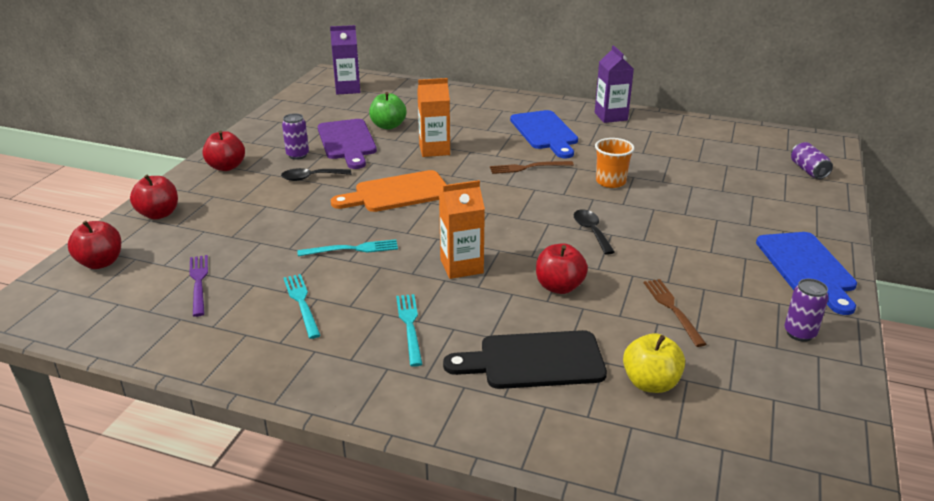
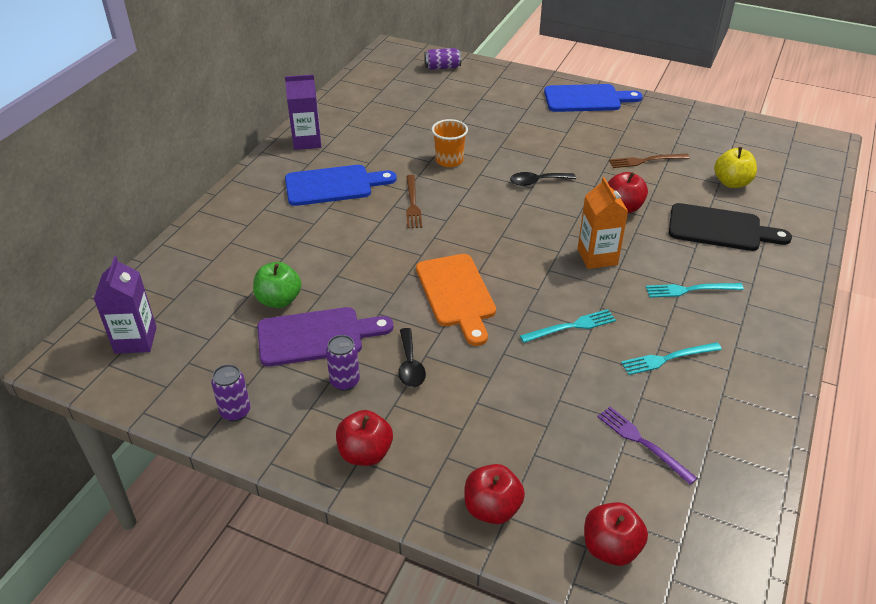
camera: 85 degrees left, 10 degrees up
(199, 282) = (642, 443): purple fork -> purple fork turned 60 degrees clockwise
(352, 249) = (571, 327): turquoise fork -> turquoise fork turned 75 degrees clockwise
(434, 150) = (357, 264): orange carton -> none
(534, 361) = (720, 229): black cutting board -> black cutting board turned 75 degrees counterclockwise
(799, 333) = (665, 118): purple can -> purple can (235, 412)

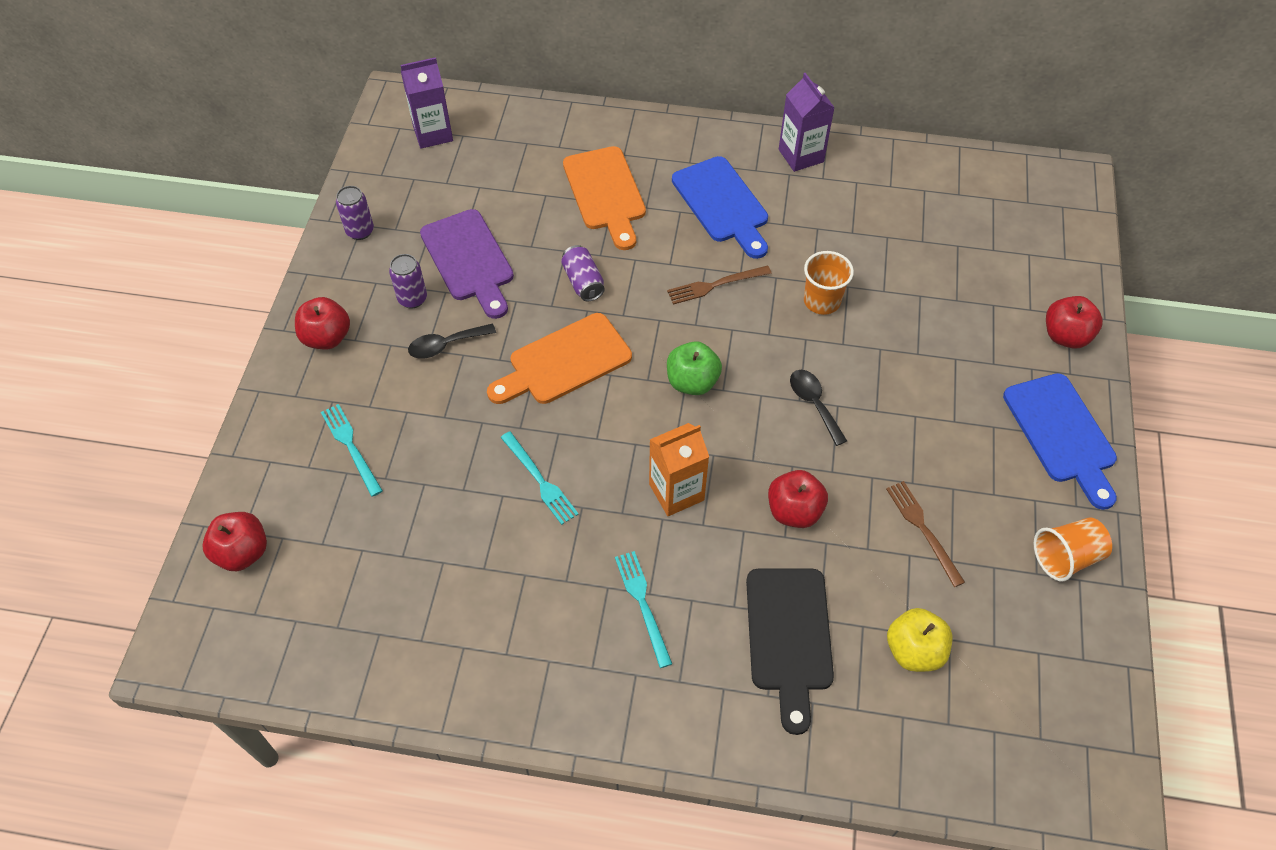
camera: 75 degrees right, 15 degrees up
(279, 300) = (513, 216): green apple -> green apple (692, 382)
(285, 242) = (605, 193): none -> orange cutting board
(442, 67) = (1055, 244): purple can -> purple can (583, 282)
(492, 508) = (276, 448): red apple -> red apple (1065, 336)
(642, 443) = (377, 569): purple fork -> none
(668, 358) = (510, 585): turquoise fork -> turquoise fork (351, 447)
(672, 118) = (1066, 557): none -> orange cup

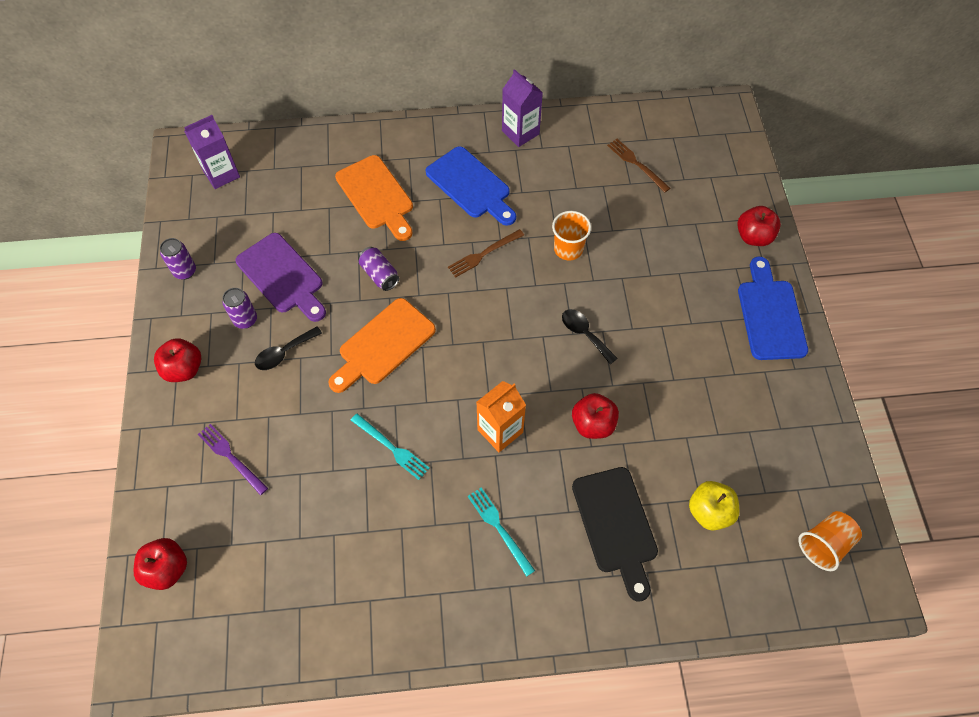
camera: 15 degrees left, 5 degrees up
(351, 447) = (231, 457): turquoise fork -> purple fork
(692, 382) = (487, 338): green apple -> none
(923, 529) = (691, 415): brown fork -> brown fork (636, 164)
(1061, 434) = (770, 315): blue cutting board -> blue cutting board turned 150 degrees counterclockwise
(1066, 557) = (798, 410): orange cup -> orange cup (824, 544)

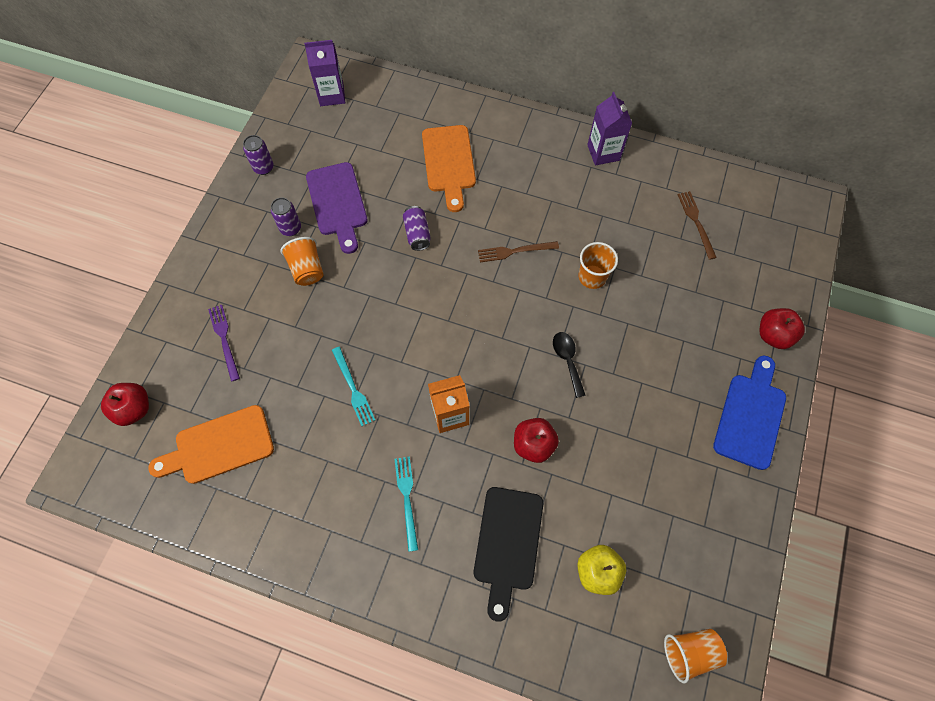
camera: 25 degrees right, 5 degrees up
(184, 369) = (224, 250): red apple -> none
(284, 353) = (307, 269): black spoon -> orange cup
(383, 344) = (390, 296): orange cutting board -> orange cutting board (219, 446)
(470, 186) = (534, 185): blue cutting board -> none

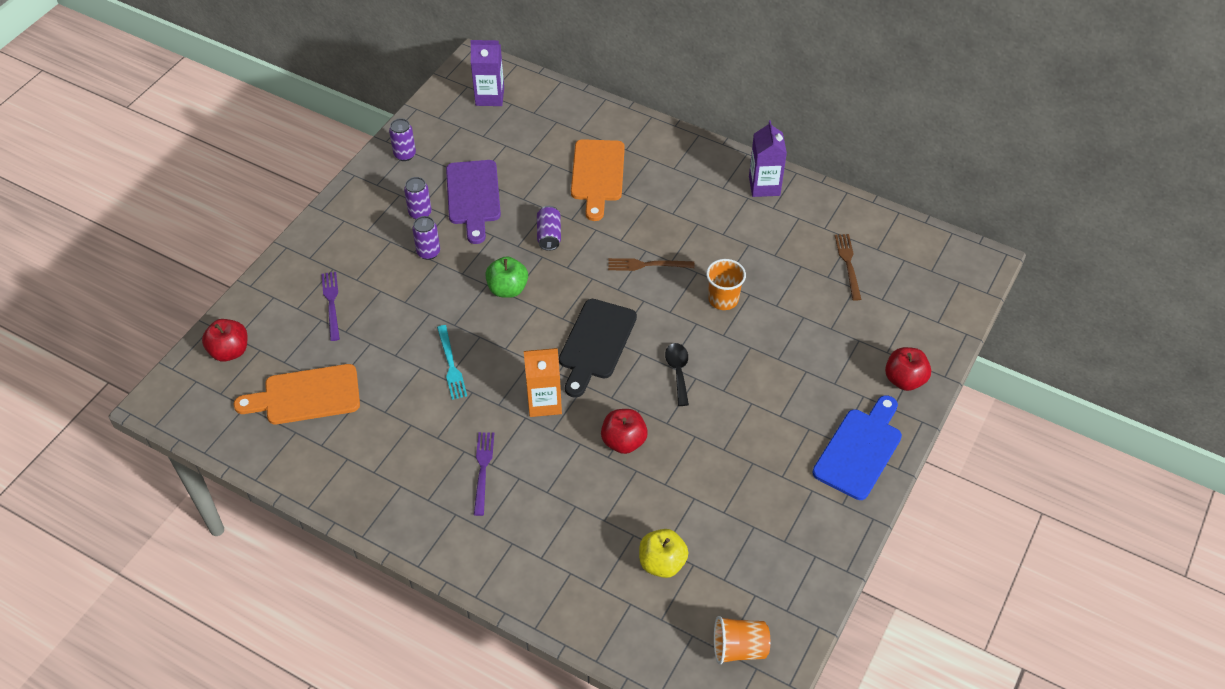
camera: 10 degrees right, 15 degrees down
(307, 269) = (428, 252): orange cup -> purple can
(390, 297) = (507, 289): none -> green apple
(407, 499) = (483, 470): turquoise fork -> purple fork
(507, 544) = (575, 524): black cutting board -> black cutting board (595, 343)

